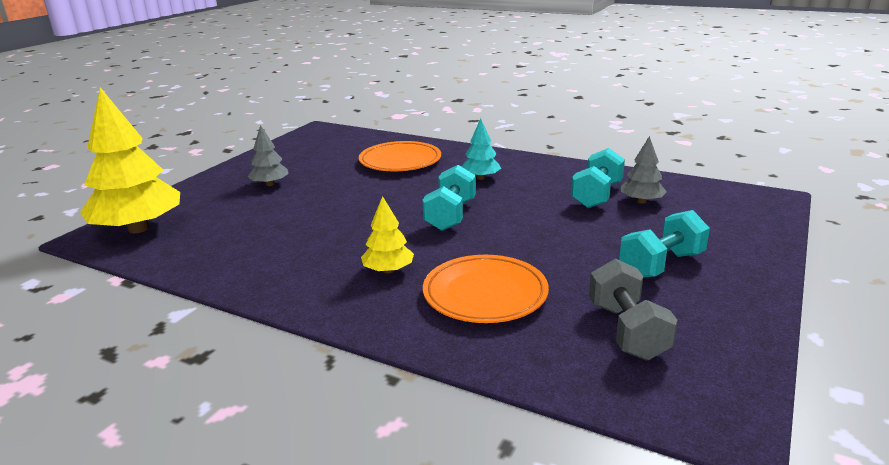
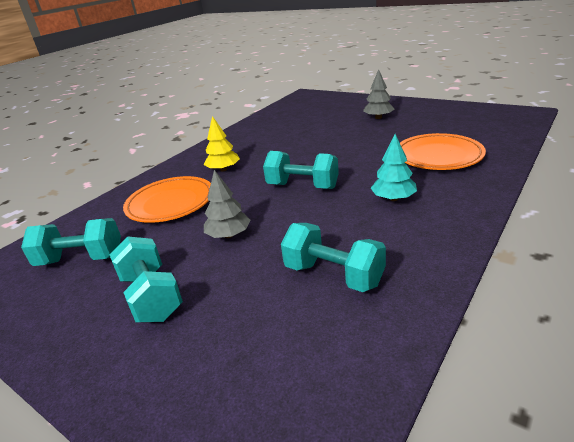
camera: 100 degrees right, 5 degrees up
(138, 228) = (312, 100): yellow tree -> none
(627, 331) = (81, 259): grey dumbbell -> turquoise dumbbell
(641, 201) = (307, 312): grey tree -> grey tree (229, 235)

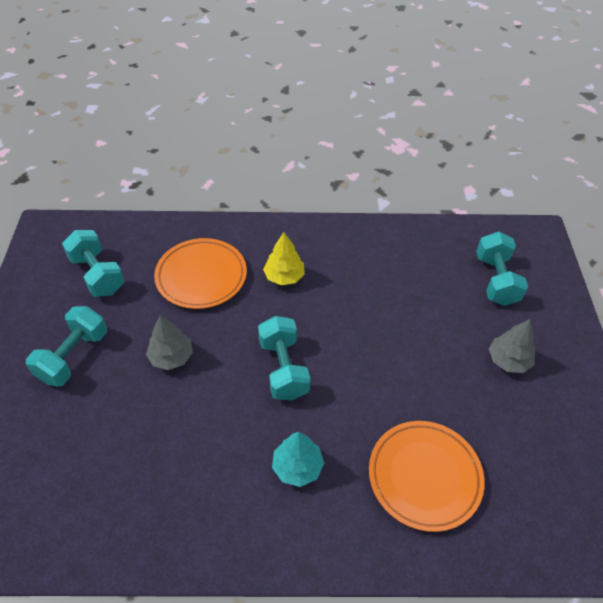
camera: 50 degrees right, 20 degrees up
(333, 275) = (147, 472): turquoise dumbbell -> turquoise dumbbell (496, 280)

